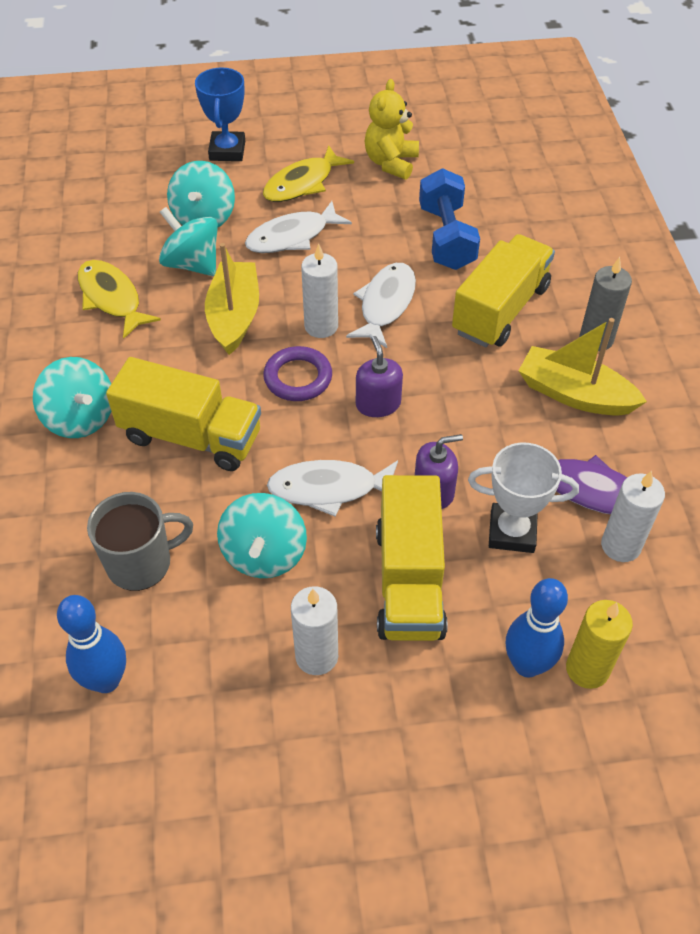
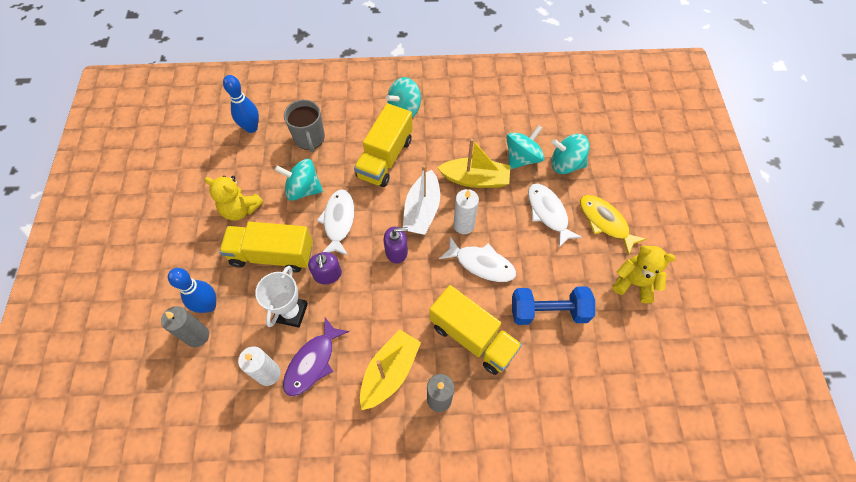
camera: 95 degrees right, 10 degrees up
(112, 298) = (493, 119): yellow fish -> none
(227, 151) = (638, 178): blue trophy -> none
(298, 378) = (422, 210): purple ring -> white boat
(316, 656) = (240, 209): white candle -> yellow teddy bear
(587, 669) = (197, 336): yellow candle -> grey candle

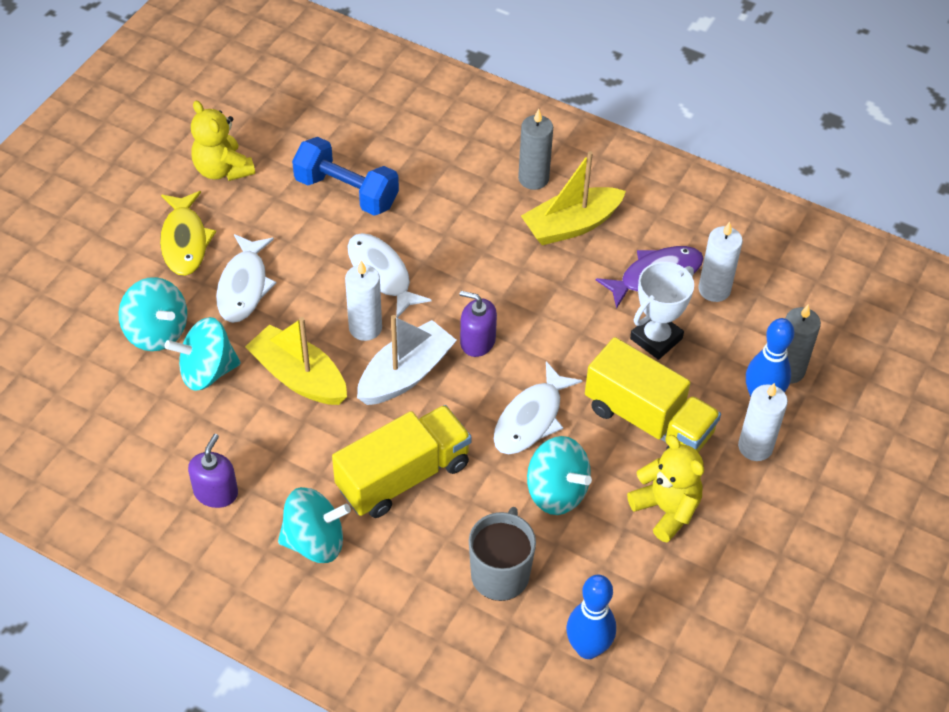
camera: 150 degrees left, 10 degrees down
(202, 271) = (755, 447): none -> white candle
(327, 274) = (585, 359): purple soap dispenser -> purple soap dispenser (216, 492)
(472, 337) = (454, 211): yellow truck -> none

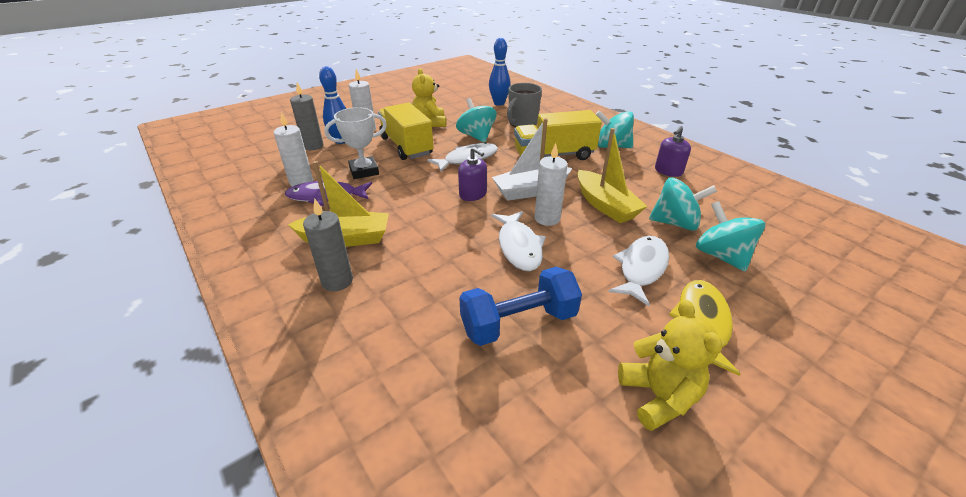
camera: 155 degrees left, 15 degrees down
(346, 192) = (518, 322): blue dumbbell -> blue dumbbell turned 75 degrees counterclockwise

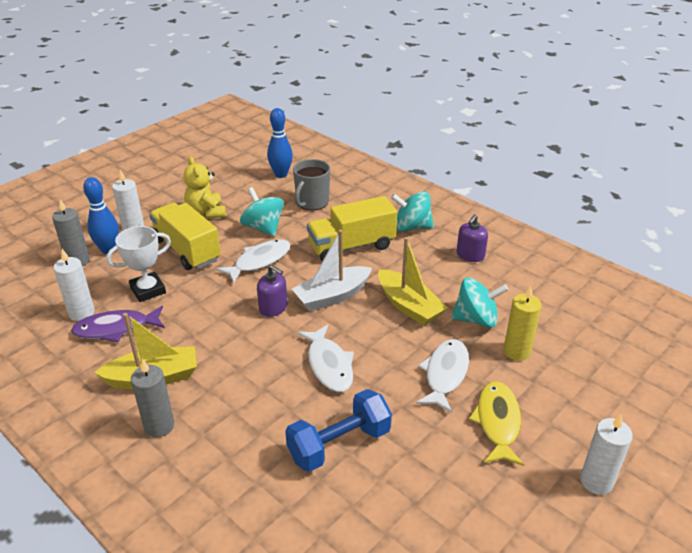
camera: 10 degrees left, 0 degrees up
(547, 218) = (353, 329): white candle -> white candle (596, 481)
(658, 396) = (460, 493): yellow teddy bear -> none
(721, 256) = (516, 351): turquoise spinning top -> yellow candle

